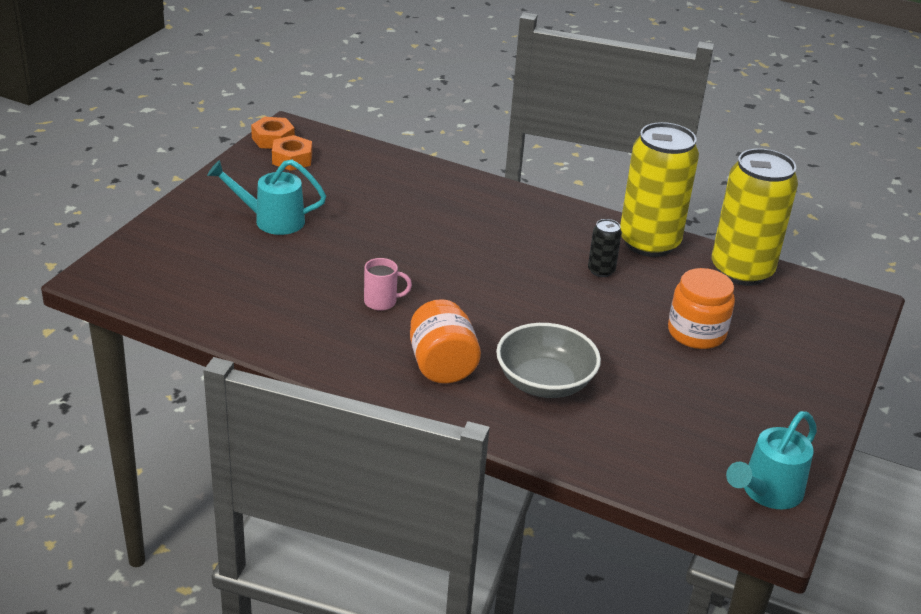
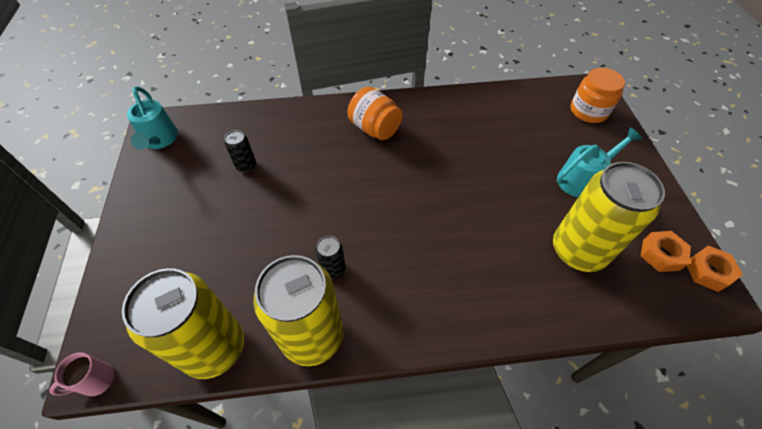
camera: 150 degrees right, 20 degrees up
(358, 188) = (578, 251): none -> yellow can
(381, 302) = (446, 152): pink mug -> pink mug (97, 380)
(544, 382) = (312, 146): grey bowl -> none
(648, 400) = (246, 166): none -> black can
(696, 333) = (233, 241): orange jar -> orange jar (588, 111)
(767, 492) = (159, 140): turquoise watering can -> turquoise watering can turned 150 degrees clockwise

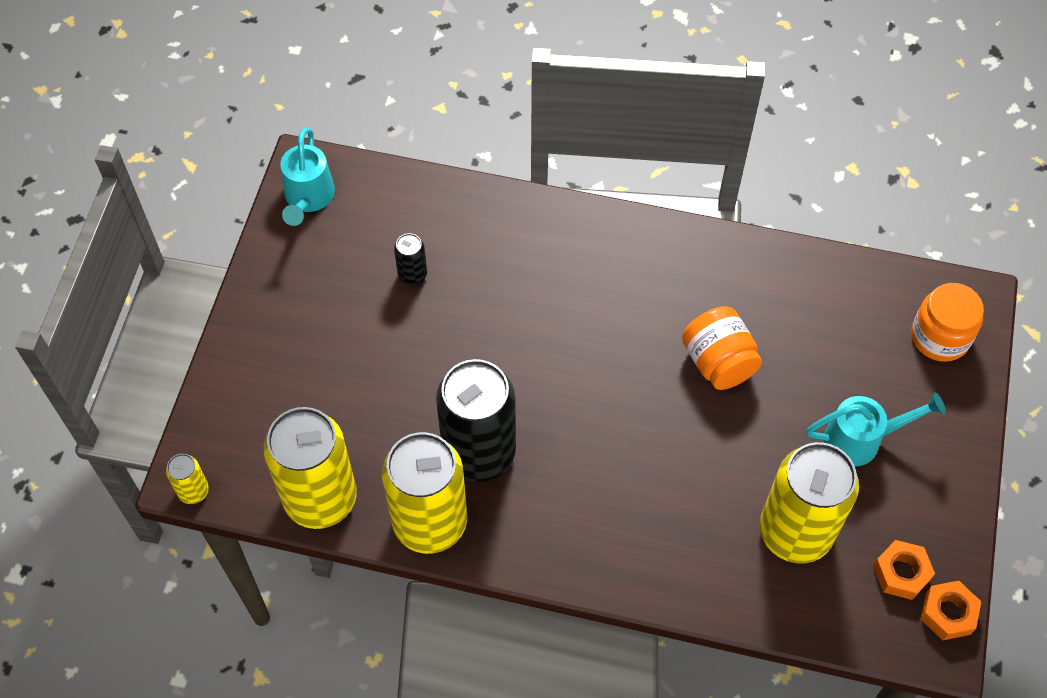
camera: 20 degrees right, 5 degrees up
(97, 380) = (193, 491): pink mug -> yellow can
(333, 269) = (479, 453): black can -> black can, size x2.32
(375, 128) = (606, 269): orange jar -> orange jar (718, 362)

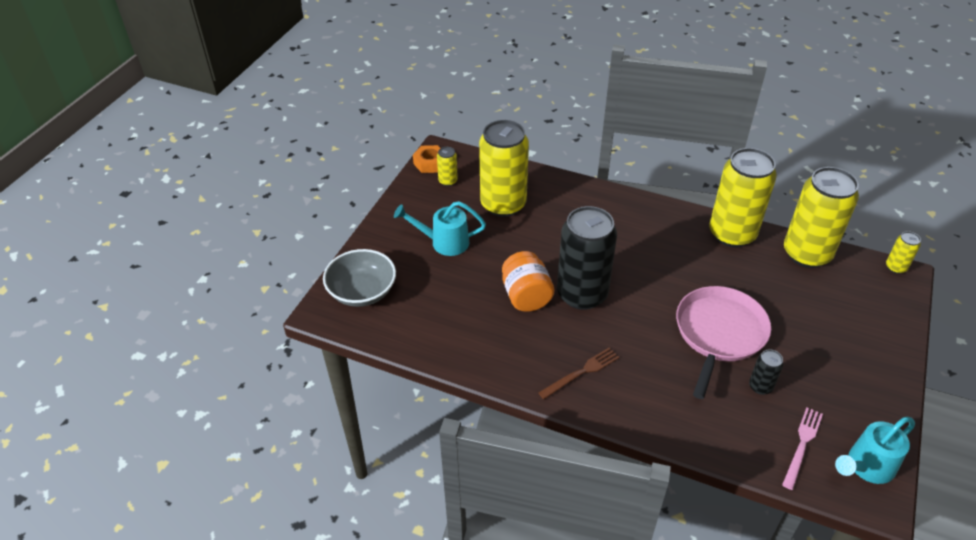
camera: 170 degrees left, 15 degrees down
(308, 198) = (866, 467): turquoise watering can -> turquoise watering can turned 135 degrees counterclockwise
(373, 212) = (802, 445): none -> pink fork
(458, 341) = (719, 333): none -> pink pan
(479, 453) = (701, 265): black can -> black can (582, 294)
(627, 262) = (581, 372): none -> brown fork
(901, 573) = (448, 181): orange nut -> yellow can
(940, 337) = (362, 292): orange jar -> grey bowl

